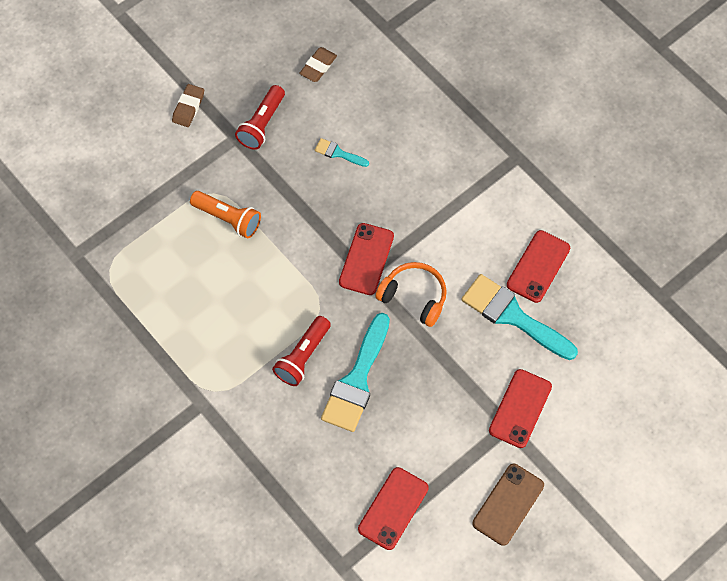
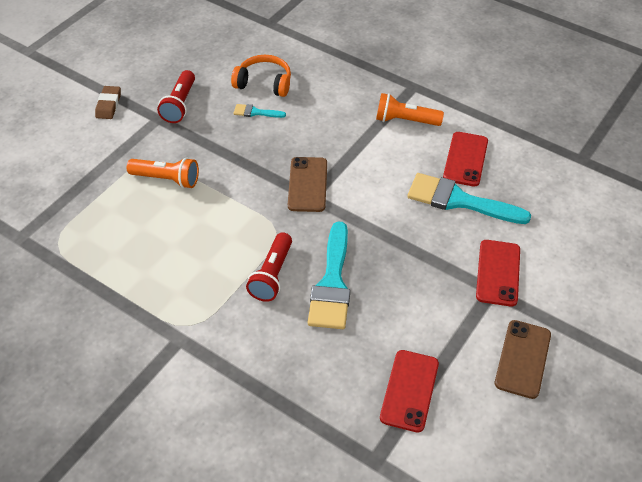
camera: 15 degrees left, 15 degrees down
(318, 66) = (218, 57): brown eraser -> none
(366, 259) = (308, 184): red phone -> brown phone
(414, 297) = (362, 204): orange headphones -> orange headphones (264, 83)
(492, 201) = (405, 120): none -> orange flashlight

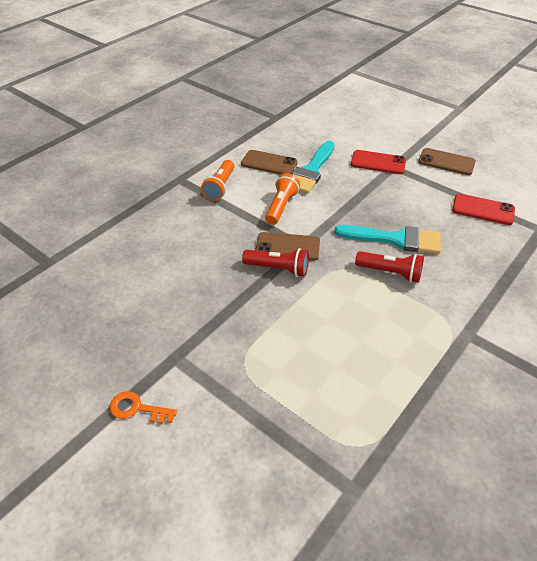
camera: 85 degrees left, 5 degrees down
(108, 105) = (137, 408): brown eraser -> orange key
(167, 179) = (271, 347): orange flashlight -> orange flashlight (281, 206)
(180, 105) = (157, 338): red flashlight -> red flashlight (278, 269)
(255, 112) = (186, 277): turquoise brush -> none
(264, 83) = (143, 269): orange headphones -> none
(465, 159) = (269, 163): red phone -> brown phone

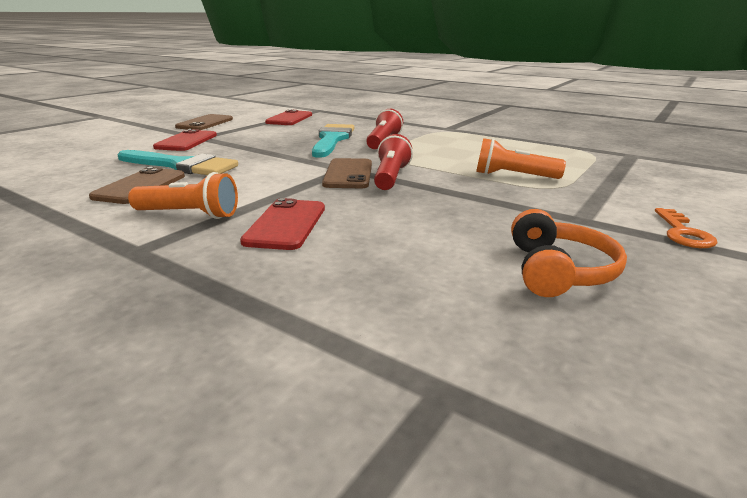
camera: 95 degrees left, 20 degrees down
(111, 319) = (559, 271): none -> orange headphones
(198, 221) = (286, 224): none -> red phone
(281, 206) = (261, 178): orange flashlight -> orange flashlight (513, 176)

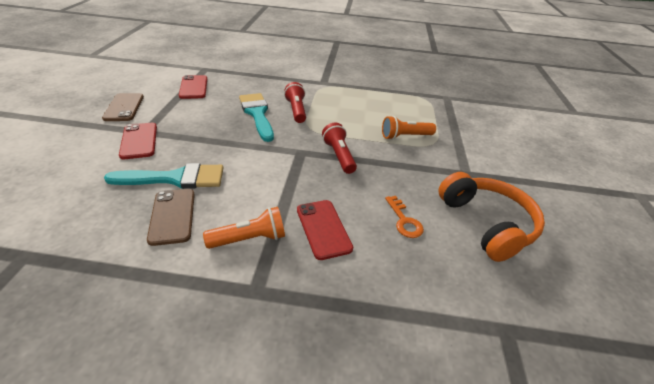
camera: 30 degrees left, 15 degrees up
(348, 174) = (309, 159): brown phone -> none
(559, 271) = (487, 223): orange headphones -> orange headphones, size x1.52
(682, 232) = (513, 172): orange key -> orange key (404, 220)

